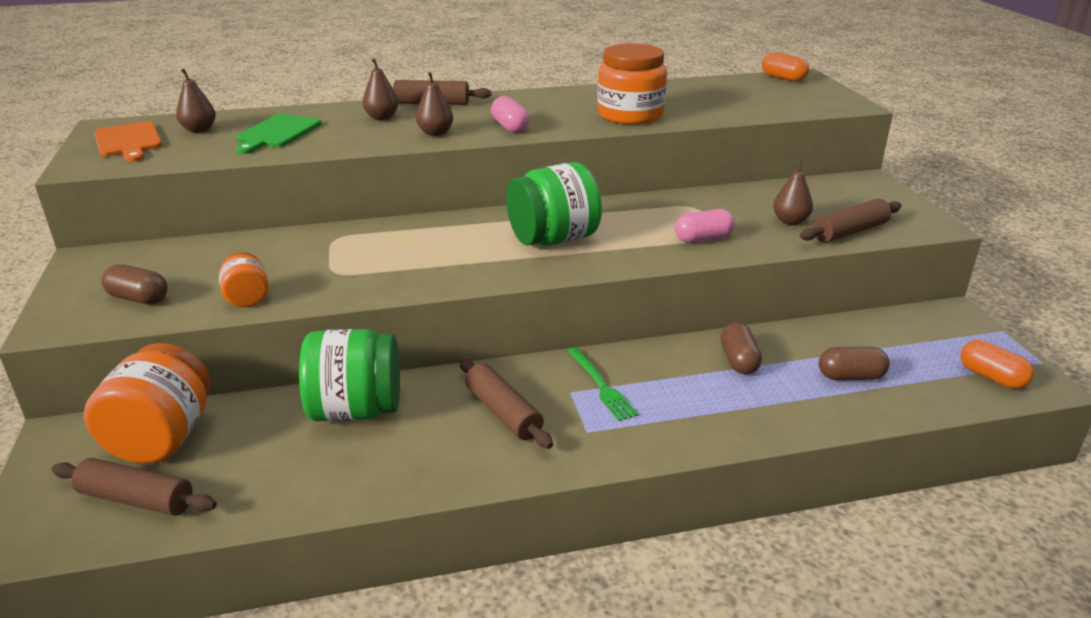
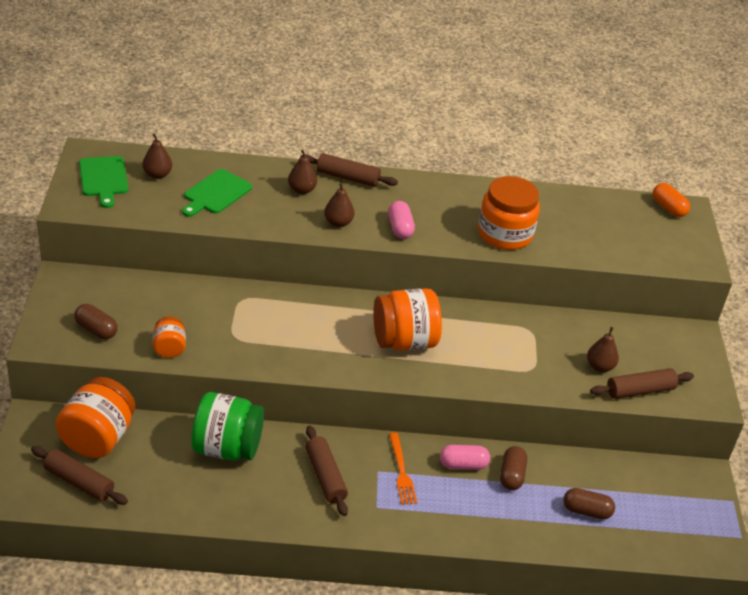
camera: 10 degrees right, 10 degrees up
(128, 141) = (103, 179): orange cutting board -> green cutting board
(553, 239) = (404, 341): green jar -> orange jar
(601, 386) = (401, 471): green fork -> orange fork
(703, 239) = (519, 369): pink capsule -> pink capsule (463, 465)
(991, 377) = (691, 539): orange capsule -> none

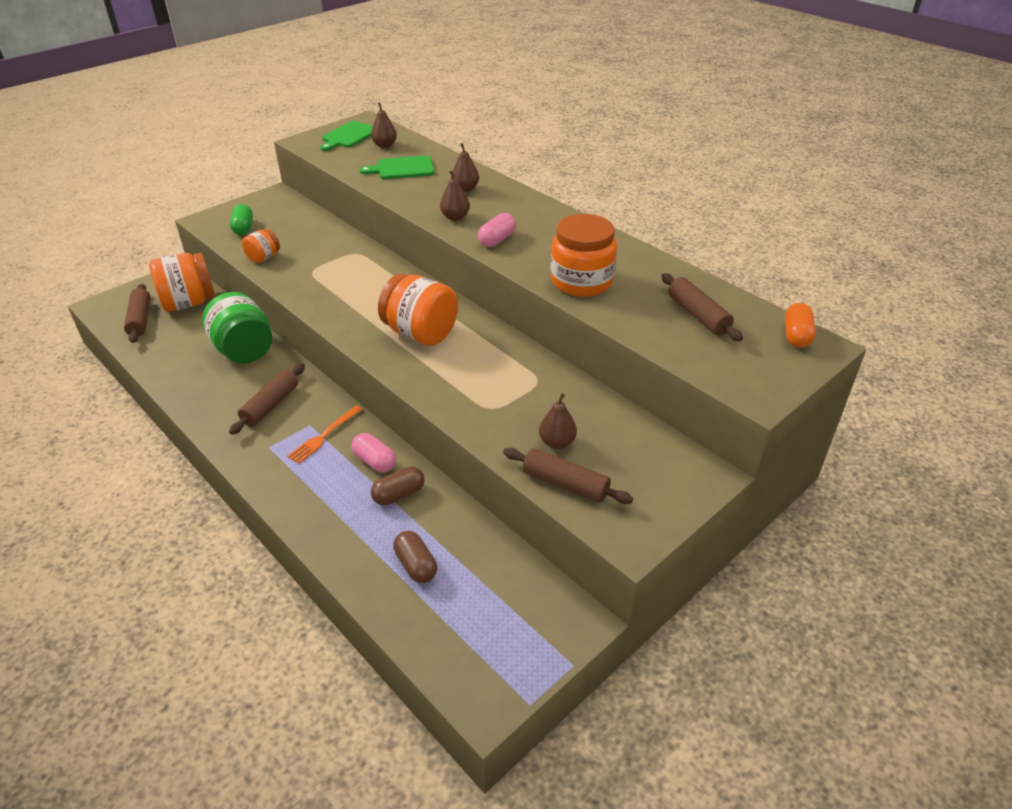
camera: 50 degrees right, 0 degrees up
(96, 330) = (243, 228): brown capsule -> green capsule
(347, 177) = (514, 195): brown rolling pin -> brown rolling pin (698, 315)

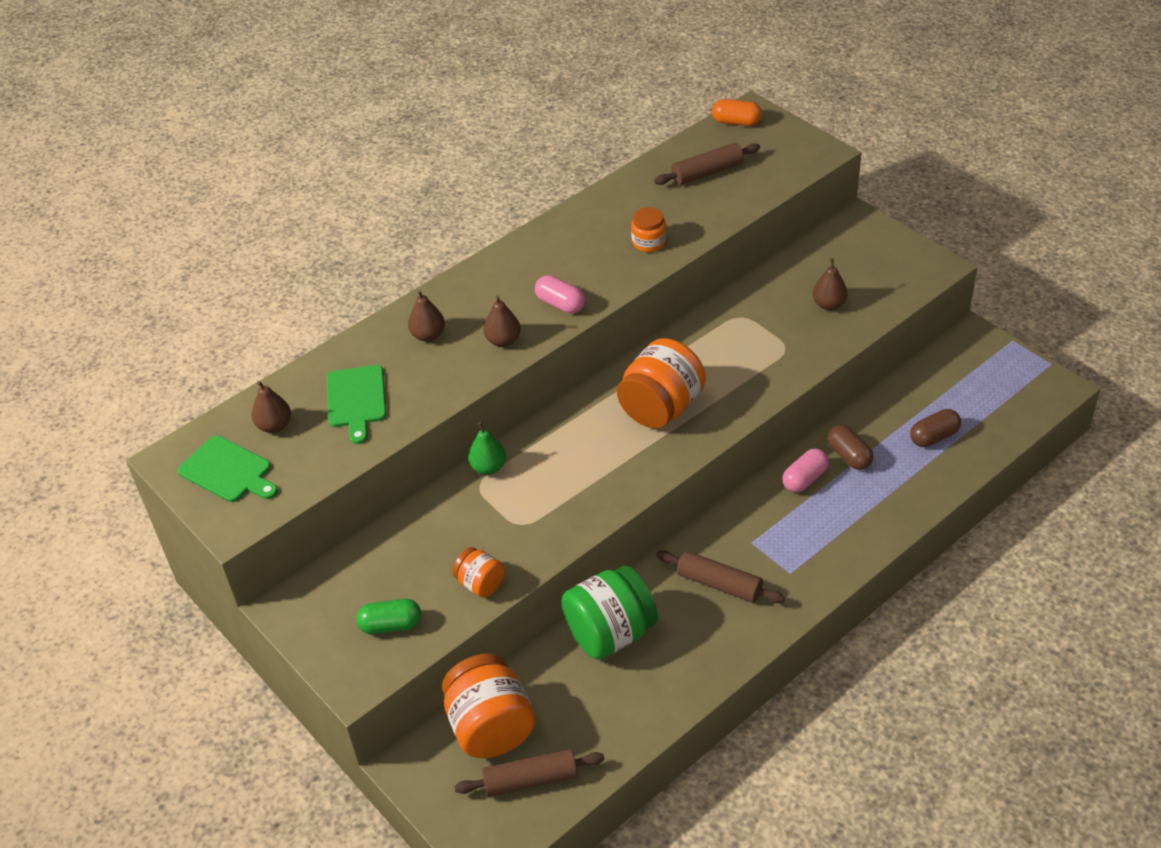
camera: 85 degrees left, 5 degrees up
(324, 436) = (769, 526): orange fork -> none
(372, 256) = (488, 467): none -> green pear
(565, 484) = (880, 300): brown rolling pin -> none
(581, 281) = (649, 242): orange jar -> orange jar, size x0.52

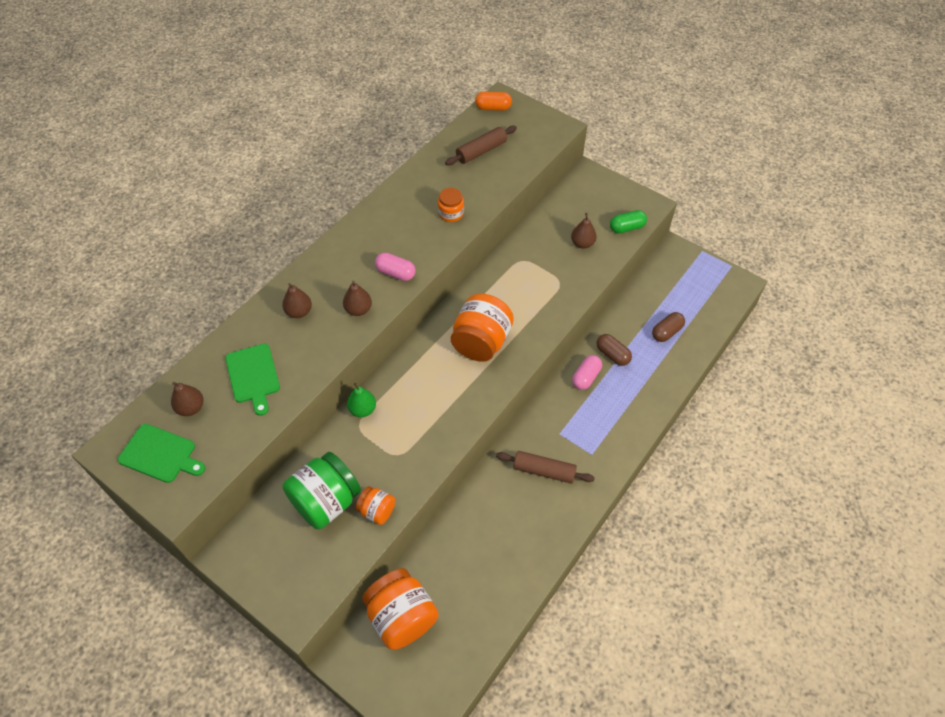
camera: 15 degrees left, 10 degrees up
(391, 625) = (315, 558): green capsule -> green capsule (626, 228)
(531, 780) = (441, 656): brown rolling pin -> none
(610, 633) = (474, 523): green jar -> green jar (326, 501)

